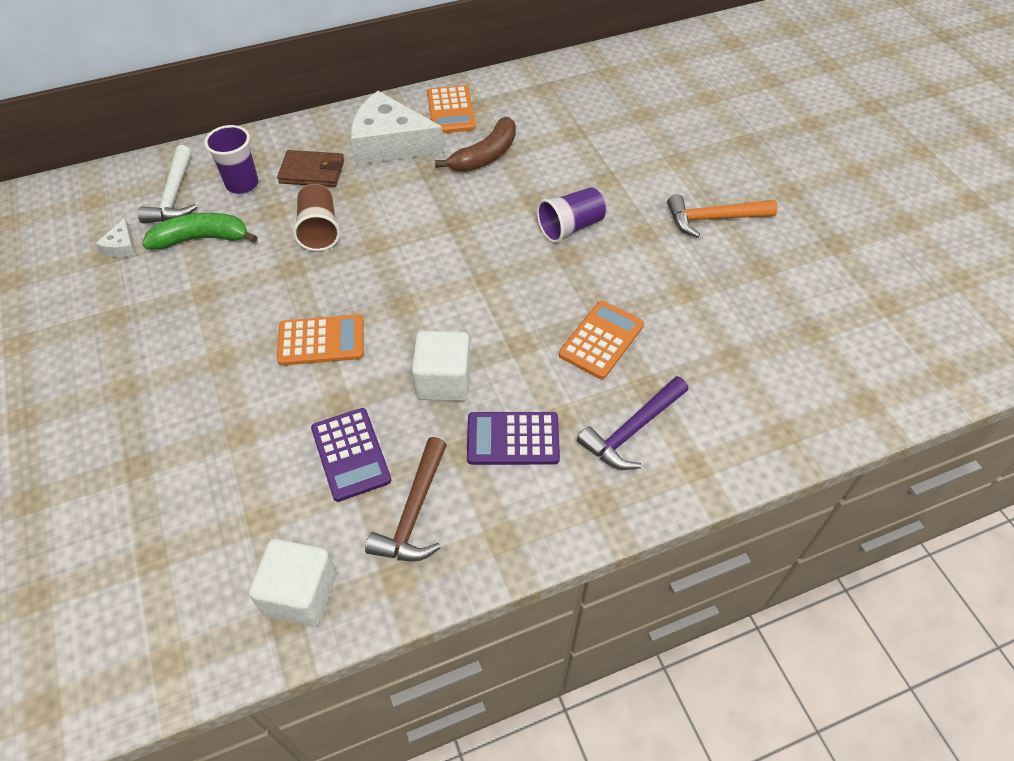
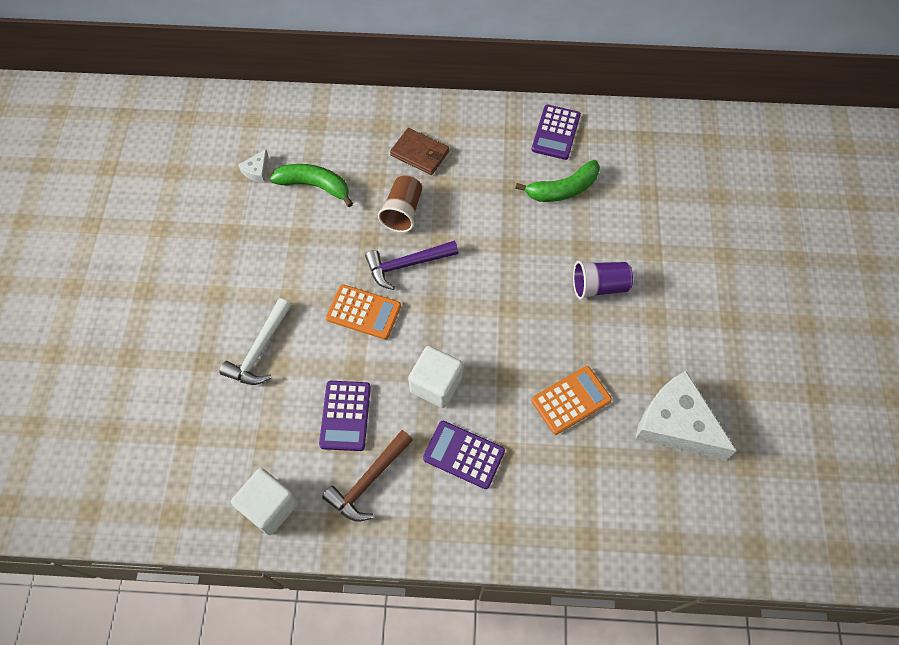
camera: 25 degrees right, 10 degrees up
(174, 196) = (310, 137): white hammer -> white hammer (260, 350)
(242, 184) = (363, 146): purple cup -> none
(390, 143) = (492, 148): white cheese -> white cheese (675, 424)
(451, 111) = (556, 132): orange calculator -> purple calculator
(485, 156) = (562, 189): brown banana -> green banana
(632, 430) = (555, 487): purple hammer -> purple hammer (407, 265)
(713, 219) = (723, 326): orange hammer -> none

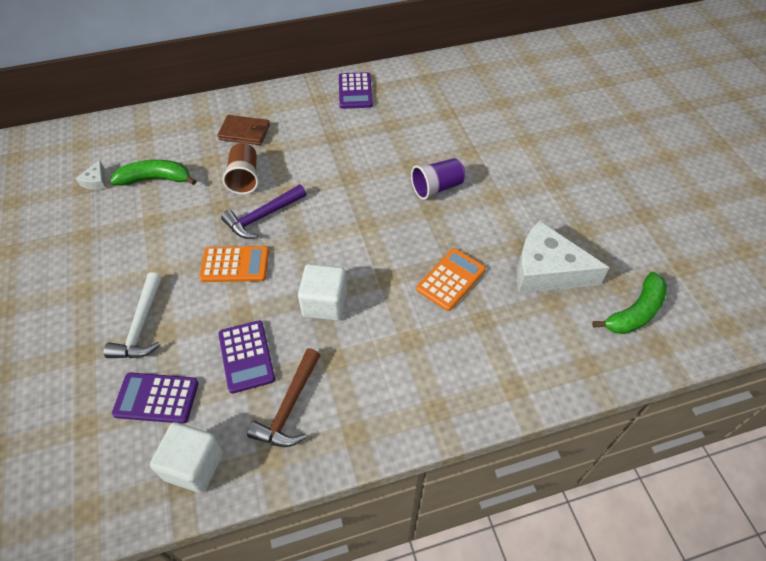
camera: 20 degrees left, 10 degrees down
(463, 455) = (373, 354): purple calculator -> purple calculator (156, 398)
(562, 189) = (377, 128): green banana -> green banana (635, 312)

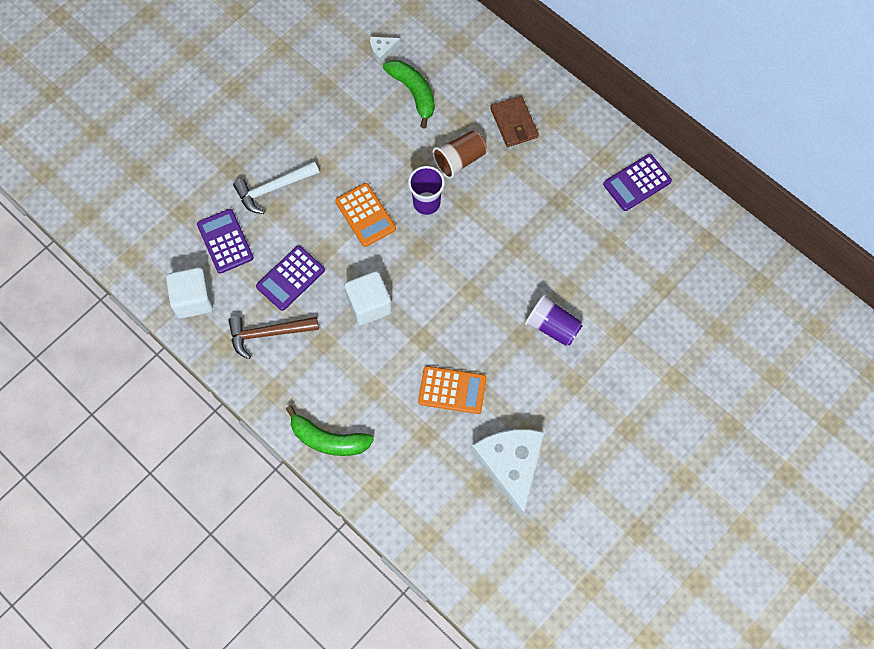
camera: 60 degrees right, 15 degrees up
(263, 216) = (426, 203): purple hammer -> purple cup
(635, 312) = (508, 558): green banana -> green banana (328, 439)

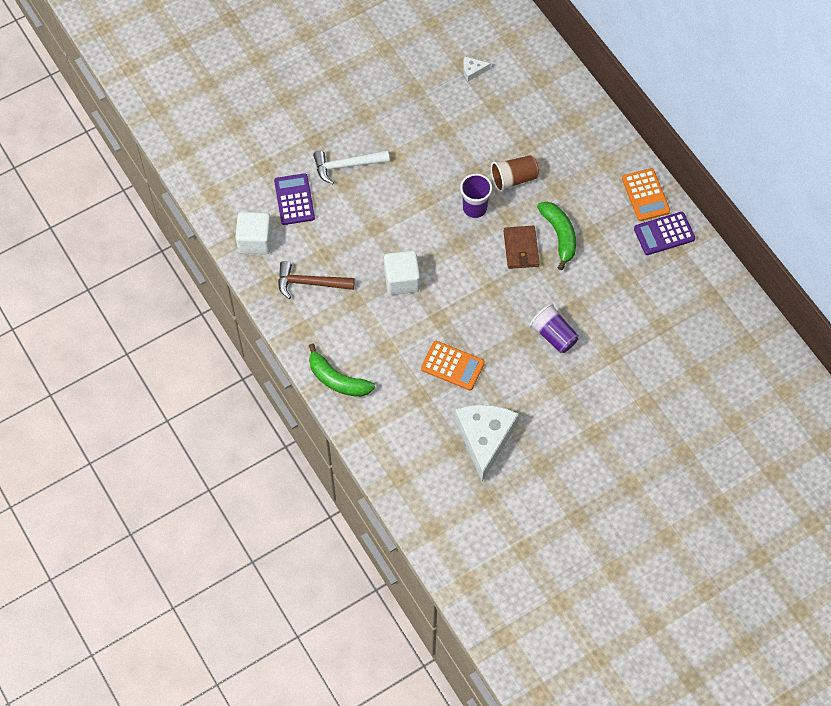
camera: 15 degrees right, 5 degrees down
(290, 278) = (341, 243): purple calculator -> none
(365, 215) = (419, 206): orange calculator -> orange calculator (645, 195)
(413, 93) = (490, 113): green banana -> green banana (559, 235)
(514, 123) = (570, 158): brown wallet -> brown wallet (521, 249)

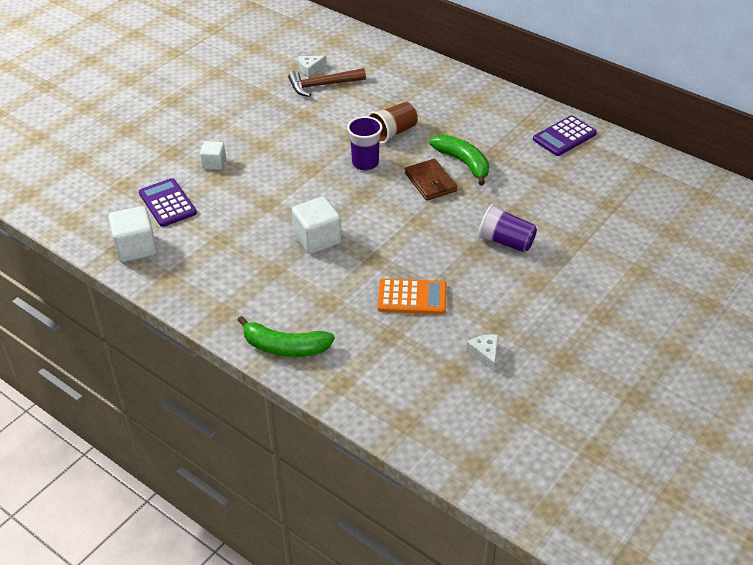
camera: 20 degrees left, 20 degrees down
(310, 283) = (214, 268): brown hammer -> brown hammer (322, 85)
(346, 165) = (214, 163): white hammer -> white cube
(484, 438) = (485, 353): white cheese -> white cheese, size x0.42
(645, 195) = (528, 114): orange calculator -> none

